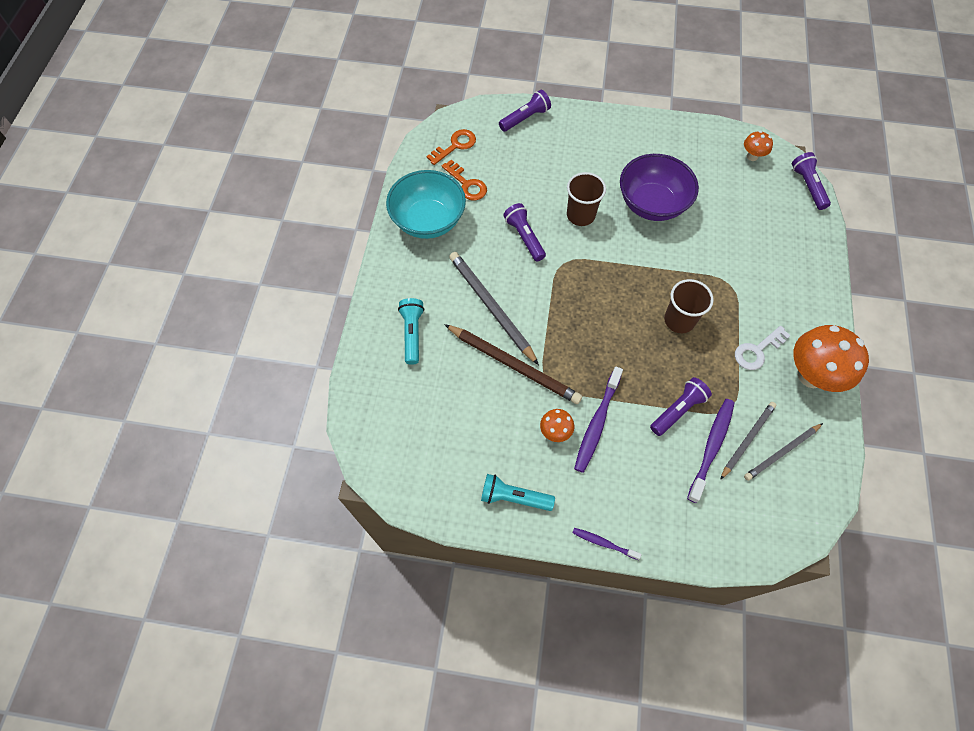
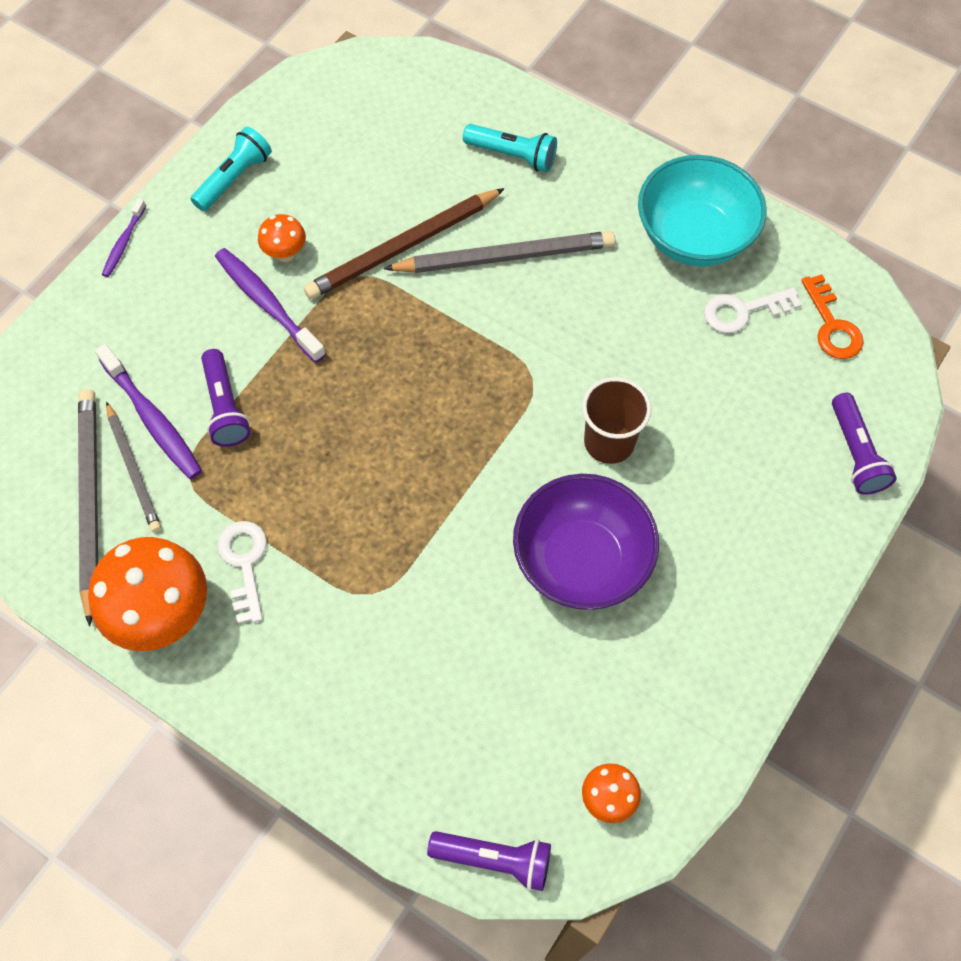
camera: 115 degrees right, 0 degrees up
(467, 184) = (743, 311): orange key -> white key
(524, 237) = (604, 346): purple flashlight -> none
(603, 543) = (124, 243): purple toothbrush -> purple toothbrush turned 150 degrees clockwise
(679, 320) = (353, 483): brown cup -> none
(781, 453) = (89, 501): grey pencil -> grey pencil, size x1.61

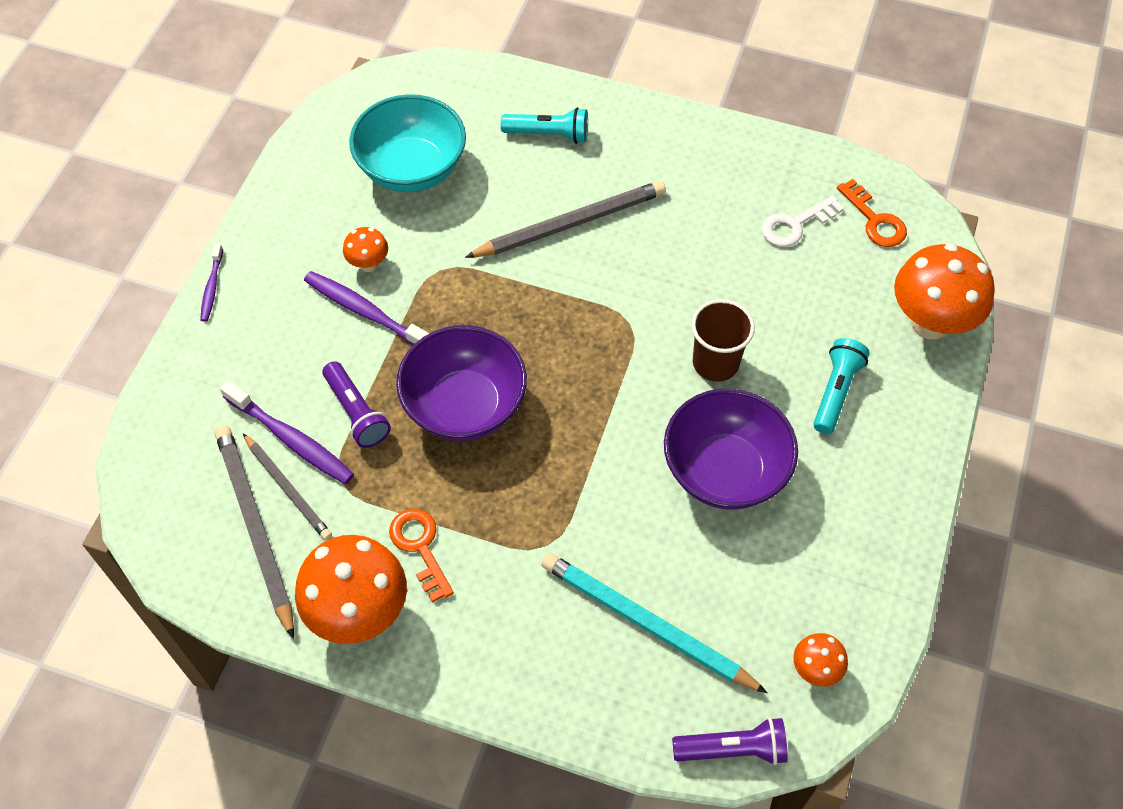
camera: 15 degrees left, 5 degrees down
(234, 179) = (298, 208): turquoise flashlight -> turquoise flashlight (835, 392)
(244, 563) = (420, 547): white key -> orange key
(335, 426) = (464, 405): none -> purple bowl
(403, 247) = (475, 235): brown pencil -> none
(447, 703) = (646, 624): none -> turquoise pencil
(694, 237) = (732, 171): turquoise bowl -> turquoise bowl (412, 168)
(855, 453) = (930, 323): purple flashlight -> orange mushroom

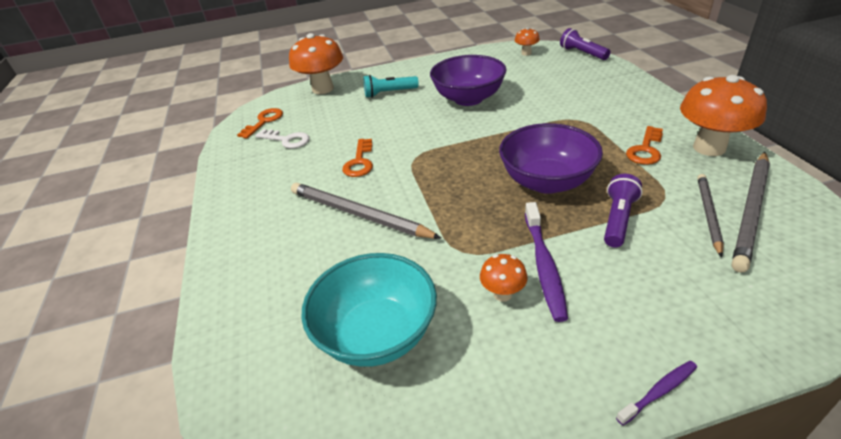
camera: 120 degrees left, 20 degrees down
(291, 439) = (681, 236): purple toothbrush -> none
(548, 134) = (274, 270): turquoise flashlight -> none
(646, 624) = (569, 84): turquoise pencil -> none
(671, 269) = (359, 162): none -> orange key
(715, 363) = (410, 124): brown cup -> none

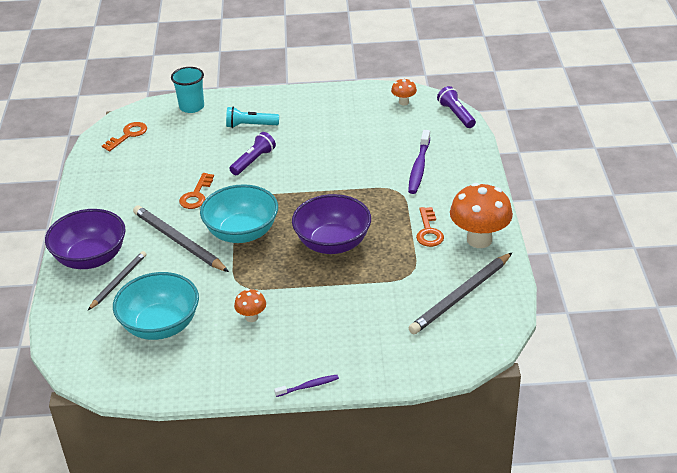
camera: 10 degrees right, 0 degrees up
(287, 140) = (143, 160): white key -> none
(323, 89) = (191, 107): orange mushroom -> turquoise cup
(432, 190) = (242, 232): none -> turquoise bowl
(468, 98) = (318, 147): purple bowl -> purple bowl (91, 258)
(544, 265) = (290, 305): purple toothbrush -> purple toothbrush (419, 167)
(618, 219) = (363, 283): purple flashlight -> purple flashlight (253, 161)
(645, 149) = (429, 231): orange key -> orange key turned 45 degrees counterclockwise
(708, 214) = (429, 292): grey pencil -> grey pencil (118, 281)

